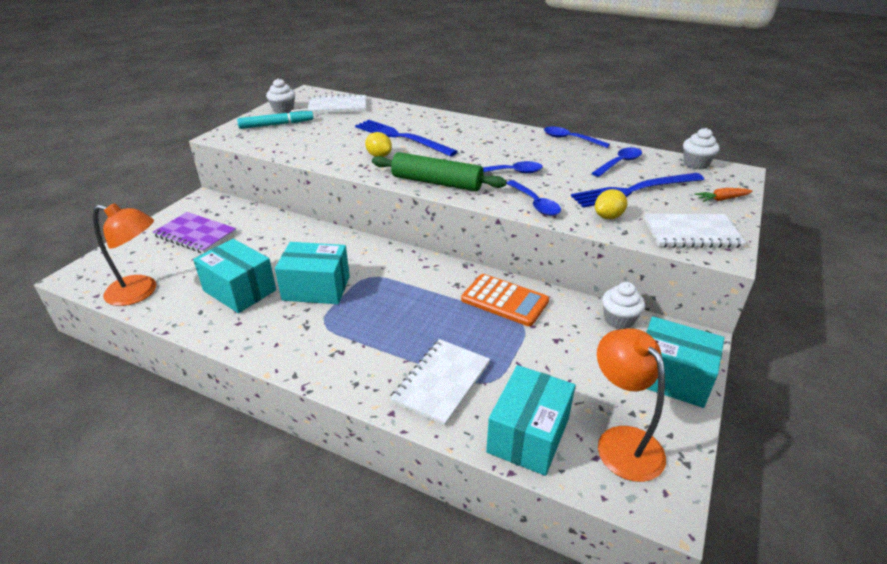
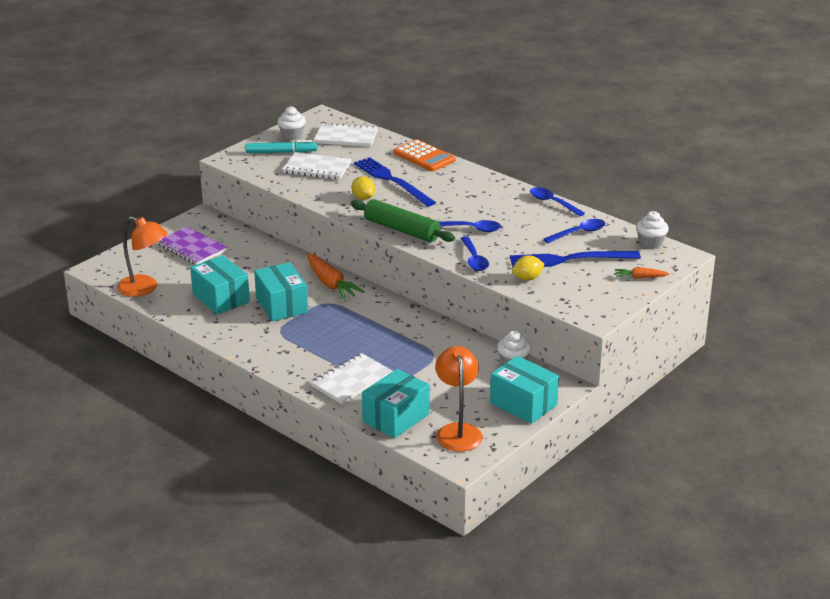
camera: 15 degrees right, 5 degrees down
(316, 288) = (281, 305): turquoise box -> turquoise box turned 45 degrees clockwise
(364, 253) = (331, 284): none -> orange carrot
(504, 300) = (429, 336): orange calculator -> orange calculator (424, 157)
(691, 233) = (585, 300): white notebook -> white notebook (317, 168)

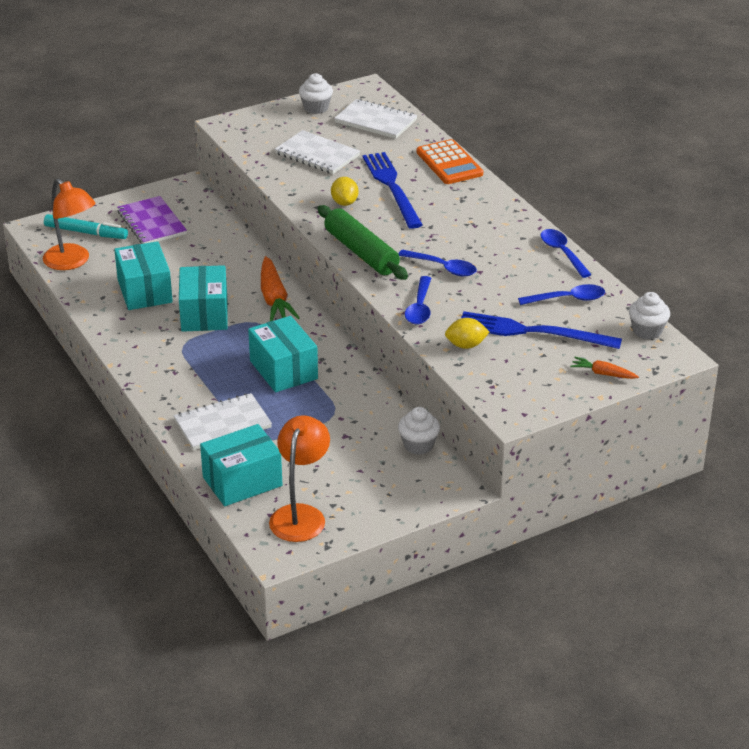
camera: 20 degrees right, 5 degrees up
(281, 152) = (290, 127): turquoise marker -> turquoise marker (86, 233)
(523, 404) = (397, 499): turquoise box -> turquoise box (283, 370)

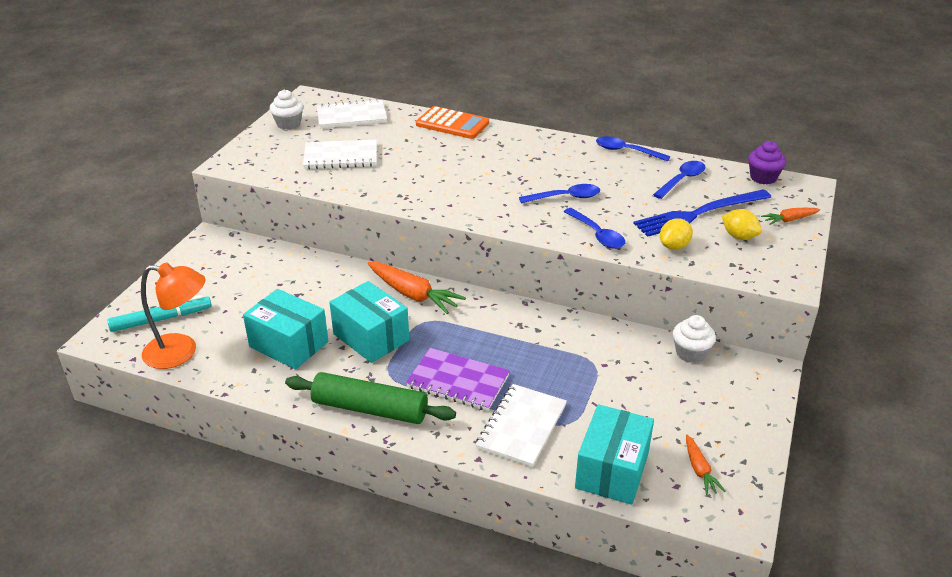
camera: 40 degrees left, 0 degrees up
(151, 223) = (217, 282): purple notebook -> purple notebook (458, 381)
(283, 370) = (503, 349): turquoise box -> none
(300, 515) = (699, 470): orange lamp -> orange carrot
(344, 202) = (417, 183): yellow lemon -> yellow lemon (739, 236)
(361, 252) = (488, 214): green rolling pin -> green rolling pin (370, 409)
(391, 187) = (436, 157): blue fork -> none
(647, 331) = (763, 178): white cupcake -> purple cupcake

